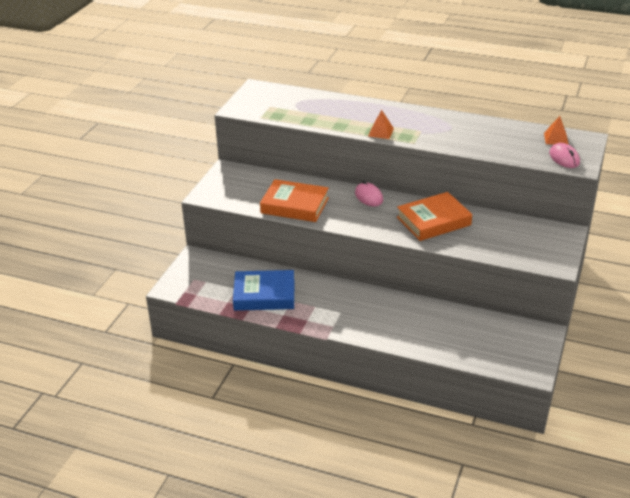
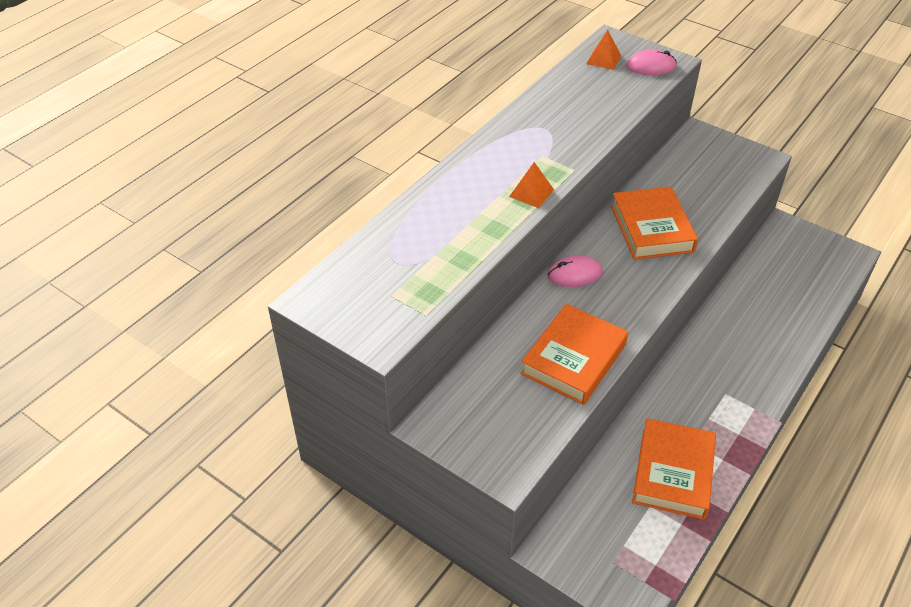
camera: 75 degrees left, 10 degrees up
(264, 295) = (673, 473): blue book -> orange book

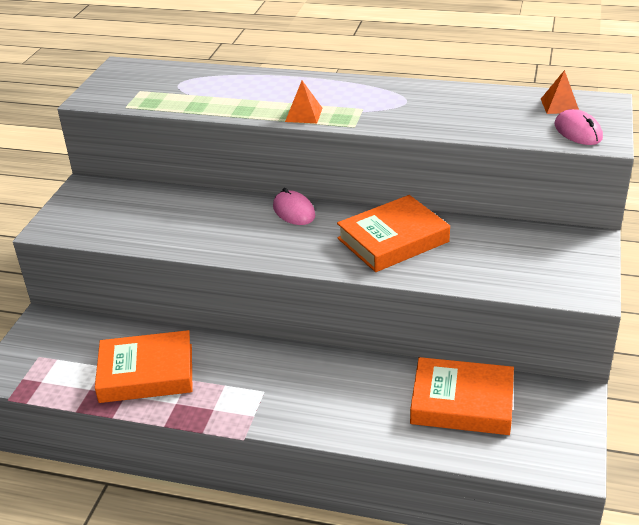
camera: 70 degrees right, 10 degrees down
(573, 359) = (184, 233): orange book -> orange book (462, 402)

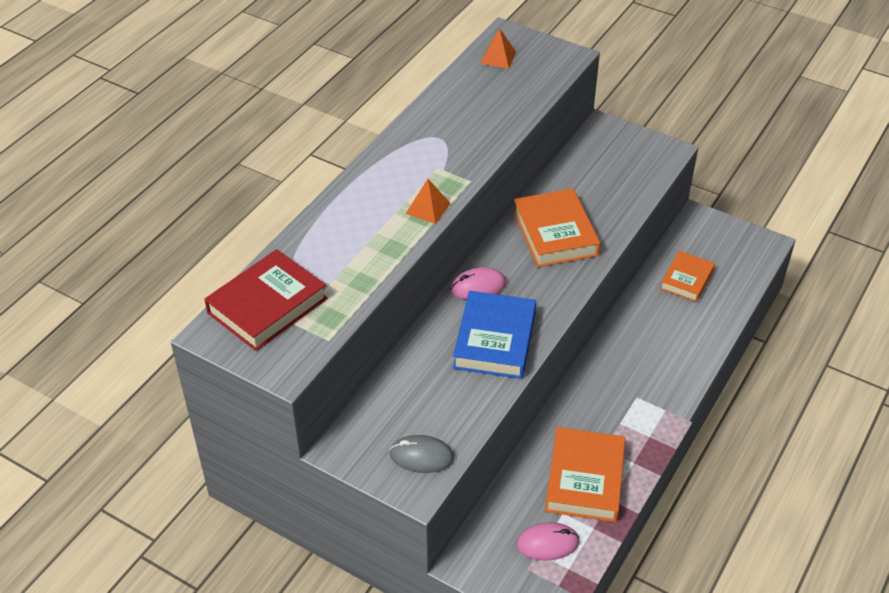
camera: 75 degrees left, 10 degrees up
(82, 223) = (421, 456): none -> grey mouse
(155, 78) = (267, 306): none -> red book
(228, 233) = (495, 340): none -> blue book
(462, 402) = (686, 279): orange book -> orange book, size x0.63
(578, 131) = (547, 63): pink mouse -> pink mouse (548, 543)

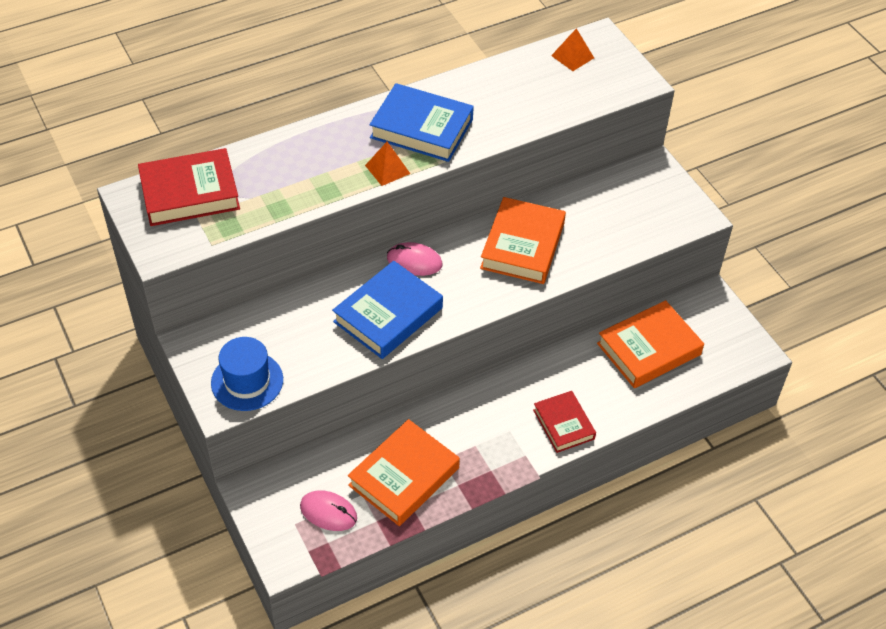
camera: 30 degrees right, 5 degrees up
(421, 456) = (247, 381): grey mouse -> blue hat
(426, 163) = (421, 128): none -> blue book
(673, 370) = (563, 424): none -> red book
(686, 279) = (649, 349): orange book -> orange book, size x1.58

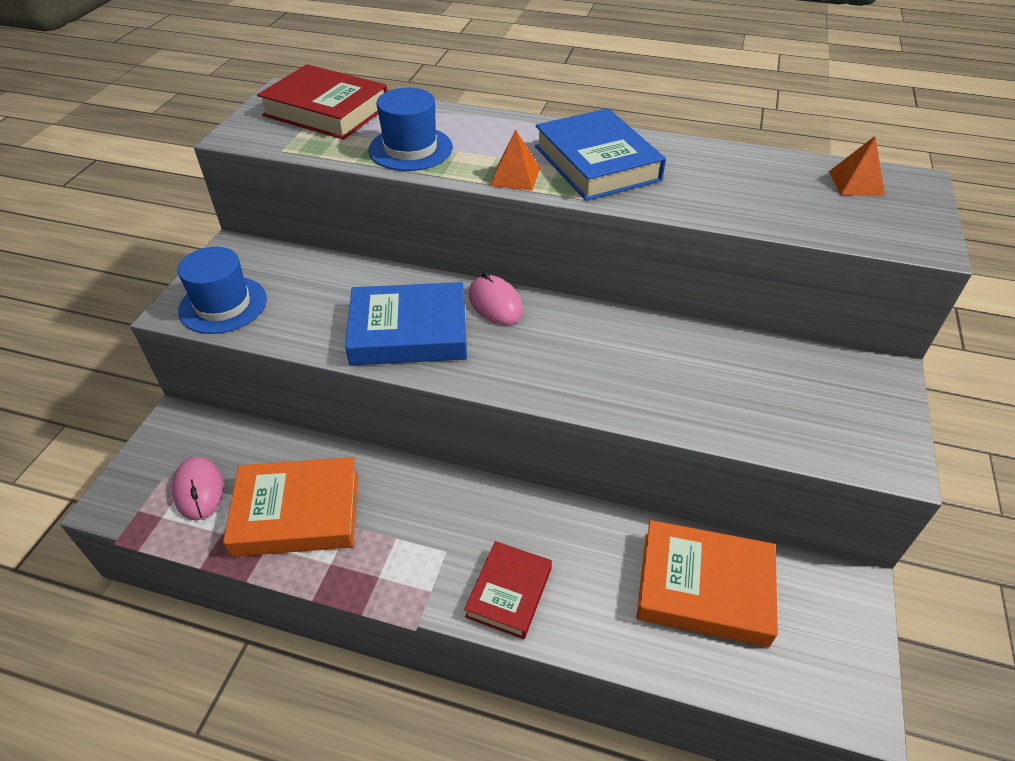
camera: 45 degrees right, 5 degrees down
(295, 189) = (410, 149): none -> blue hat
(522, 246) = (624, 356): orange book -> none

